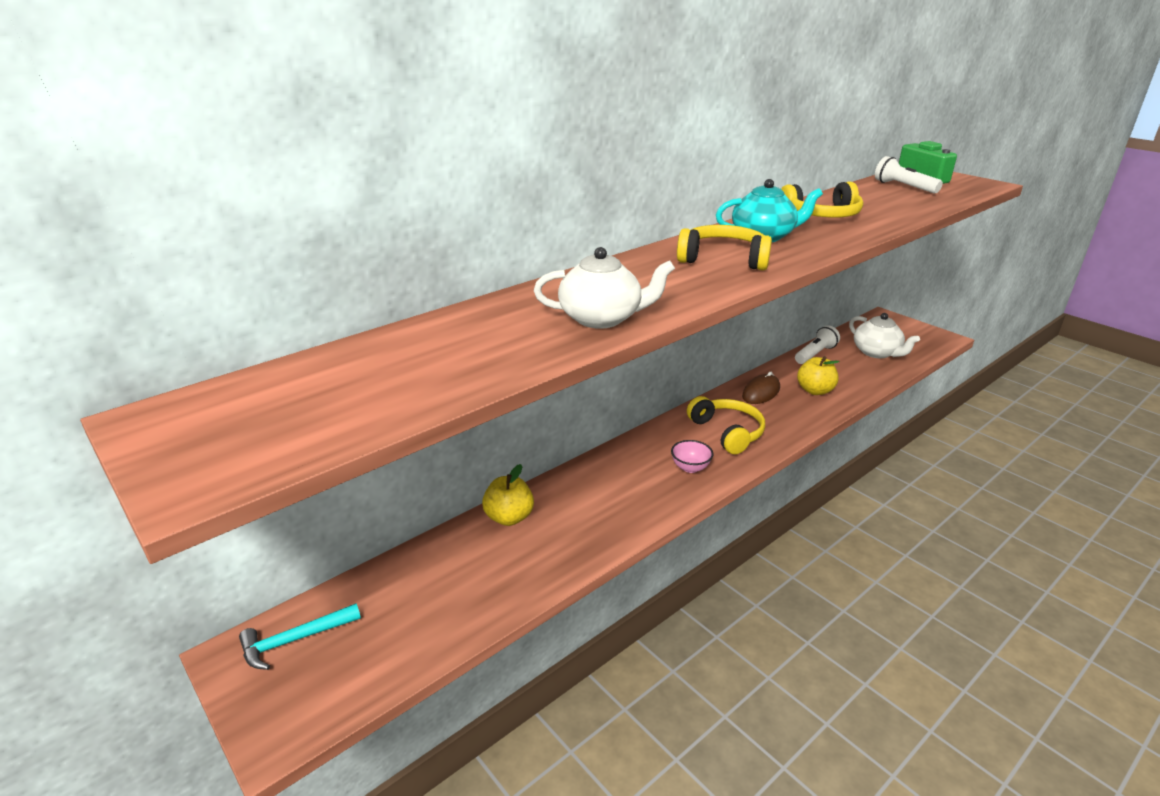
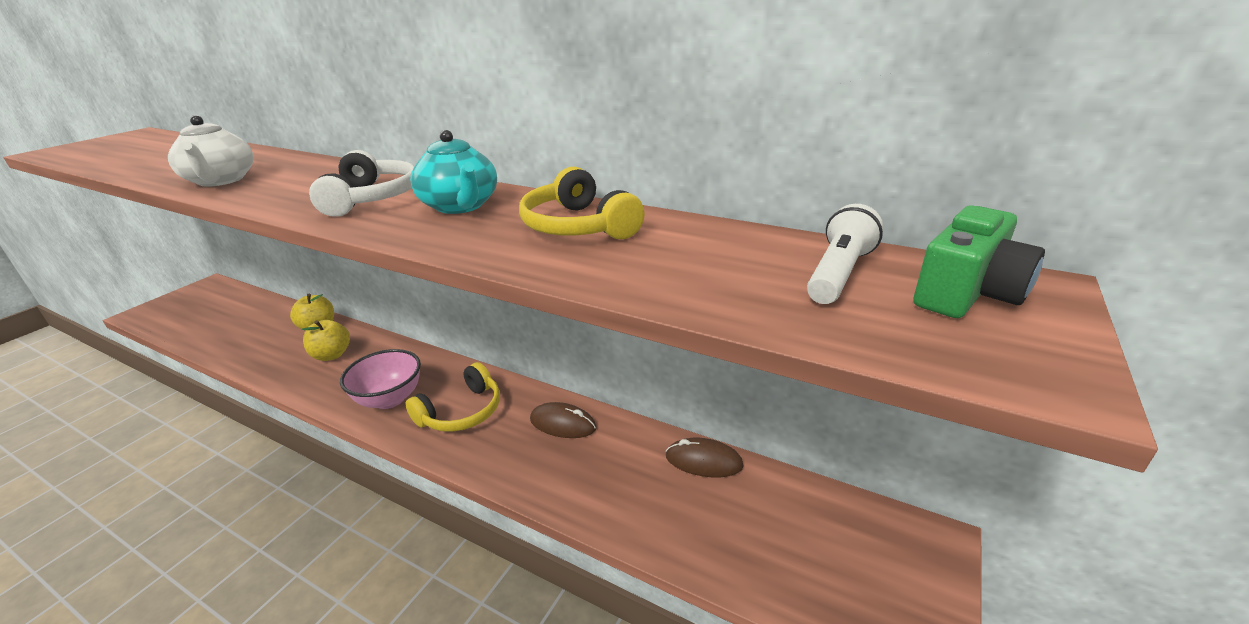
camera: 70 degrees right, 0 degrees up
(295, 640) = (213, 296): turquoise hammer -> none
(690, 468) = (389, 399): pink bowl -> pink bowl, size x1.75
(723, 259) = (372, 198): yellow headphones -> white headphones
(815, 354) = (703, 461): white flashlight -> brown mouse
(815, 390) = (589, 472): yellow apple -> yellow apple (332, 355)
(877, 353) = (763, 536): white teapot -> none

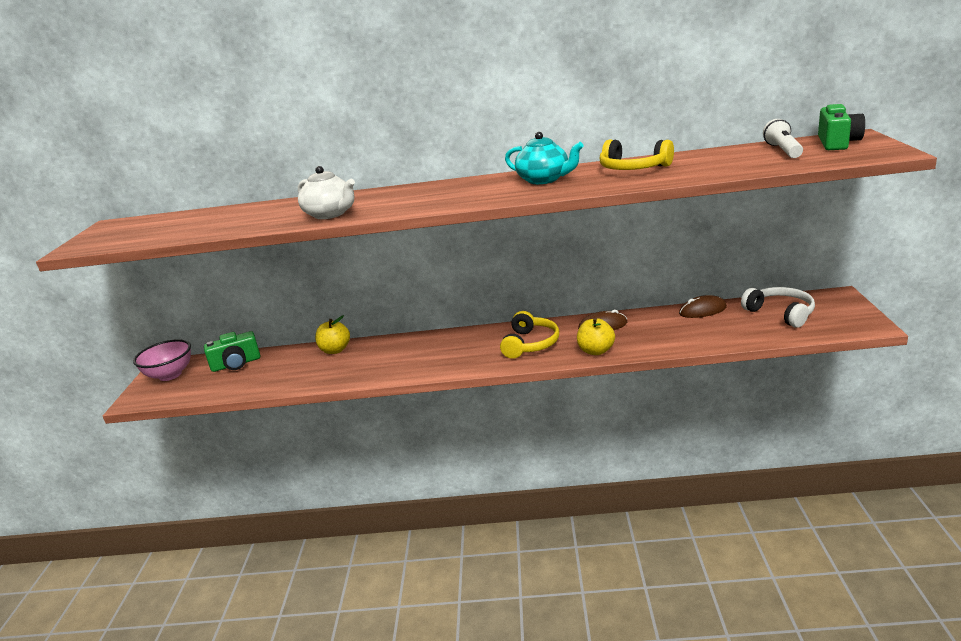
camera: 25 degrees left, 5 degrees down
(243, 307) = (236, 364): none -> green camera
(332, 355) = (379, 357): yellow apple -> yellow apple (596, 351)
(372, 198) = (477, 191): white headphones -> white headphones (780, 313)
(389, 399) = (469, 357): pink bowl -> pink bowl (170, 375)

